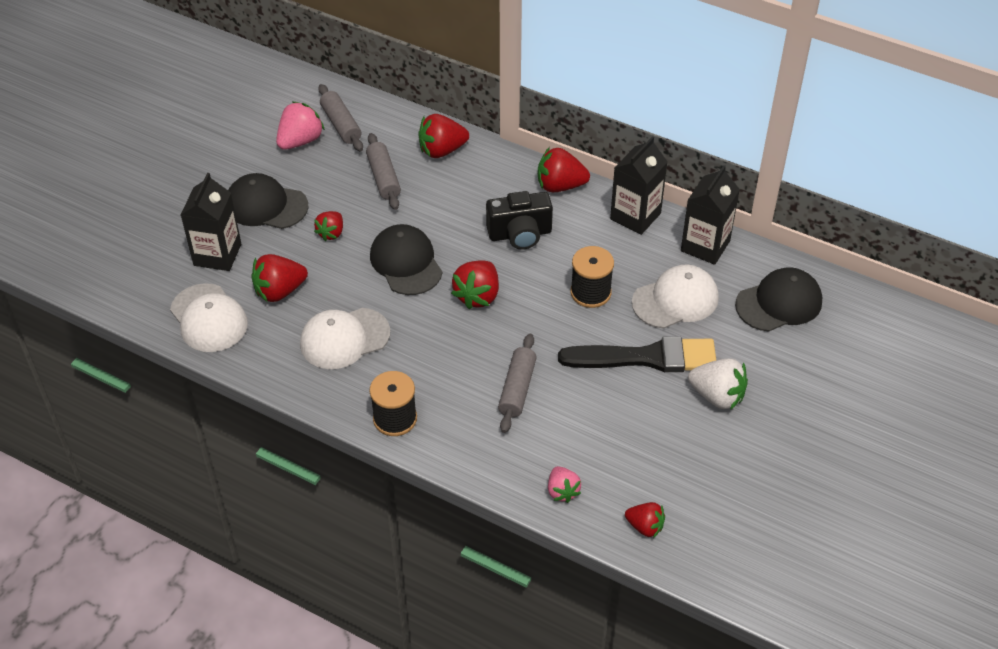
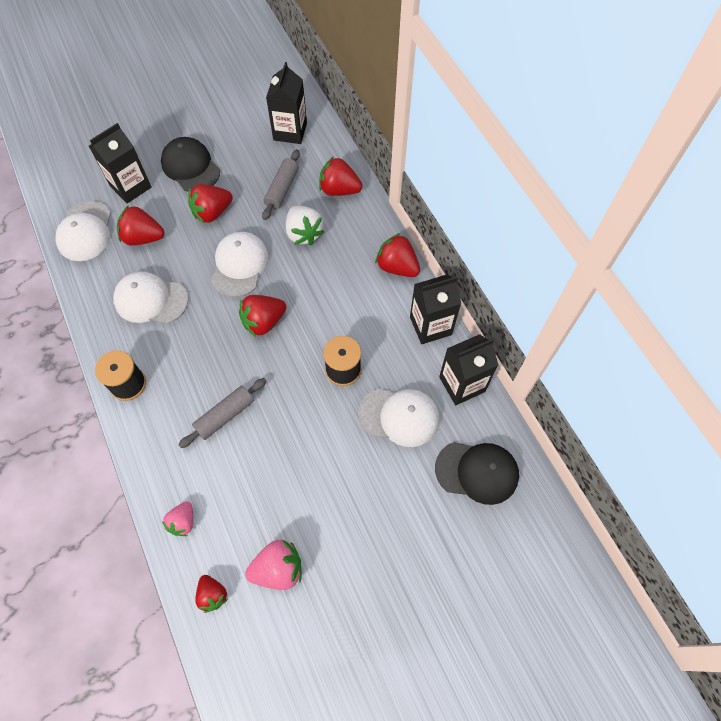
camera: 35 degrees right, 15 degrees up
(300, 141) = (253, 130): pink strawberry -> pink strawberry (278, 569)
(331, 233) = (212, 212): red strawberry -> red strawberry, size x1.57
(341, 124) = (290, 131): grey rolling pin -> black carton
(406, 262) = (239, 265): black cap -> white cap
(520, 234) = (335, 290): black camera -> none
(646, 357) = (336, 452): black brush -> none
(717, 396) = (359, 521): white strawberry -> white strawberry (304, 233)

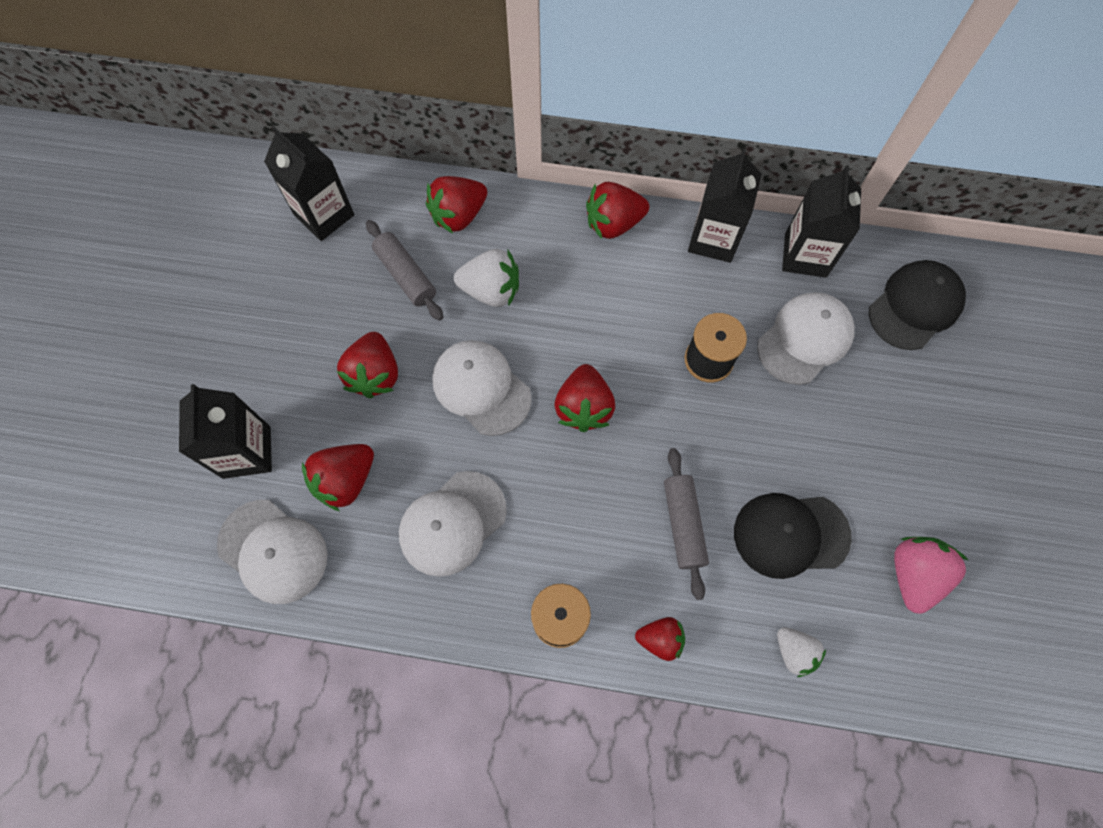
camera: 55 degrees left, 5 degrees up
(183, 522) = (794, 652): pink strawberry -> white strawberry
(190, 167) = (279, 360): black cap -> black cap (790, 534)
(212, 595) = (905, 666): red strawberry -> red strawberry (660, 639)

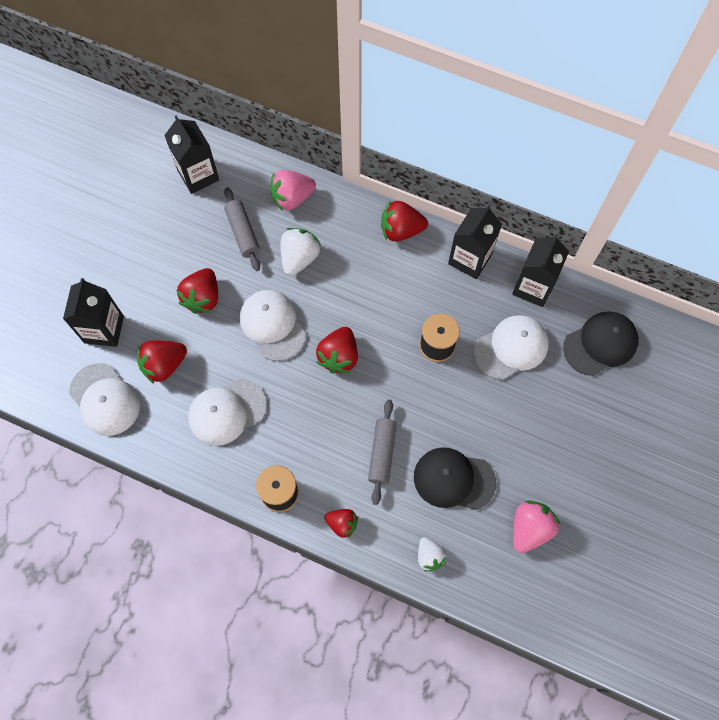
camera: 15 degrees right, 0 degrees up
(458, 216) = (292, 198): red strawberry -> pink strawberry
(491, 290) = (299, 258): white strawberry -> white strawberry turned 90 degrees counterclockwise

